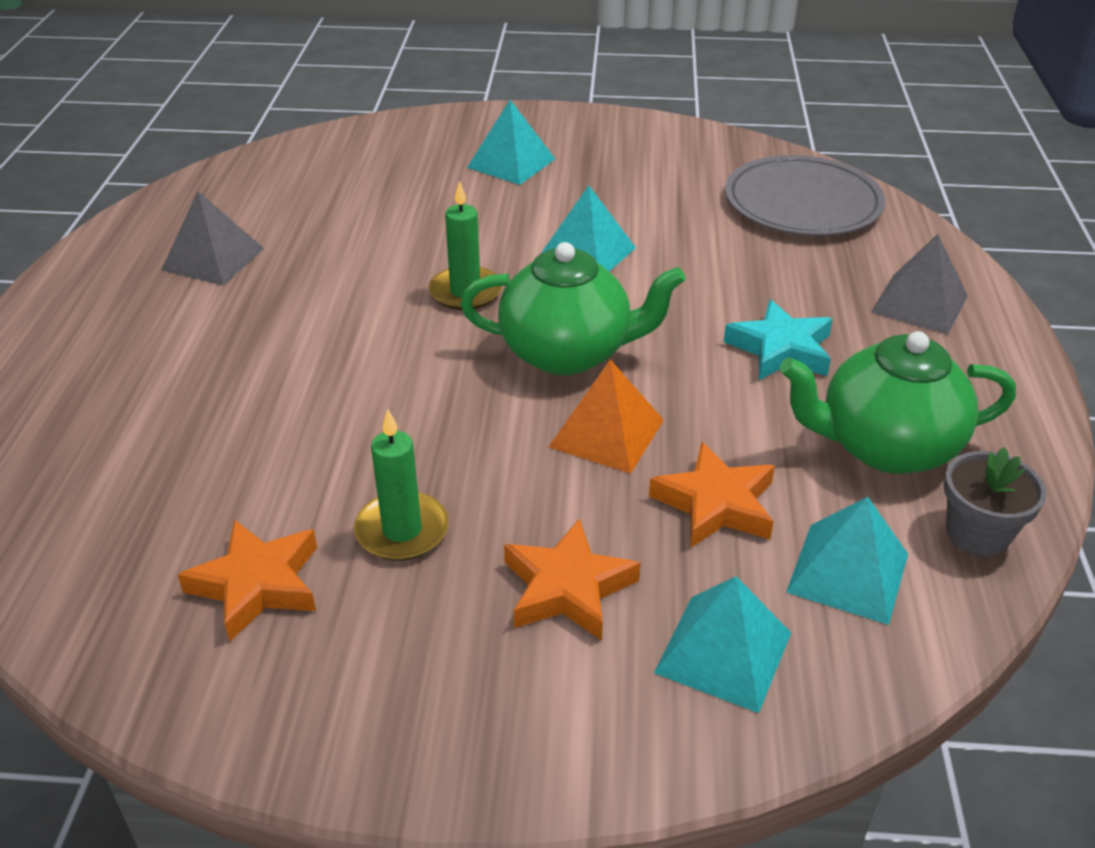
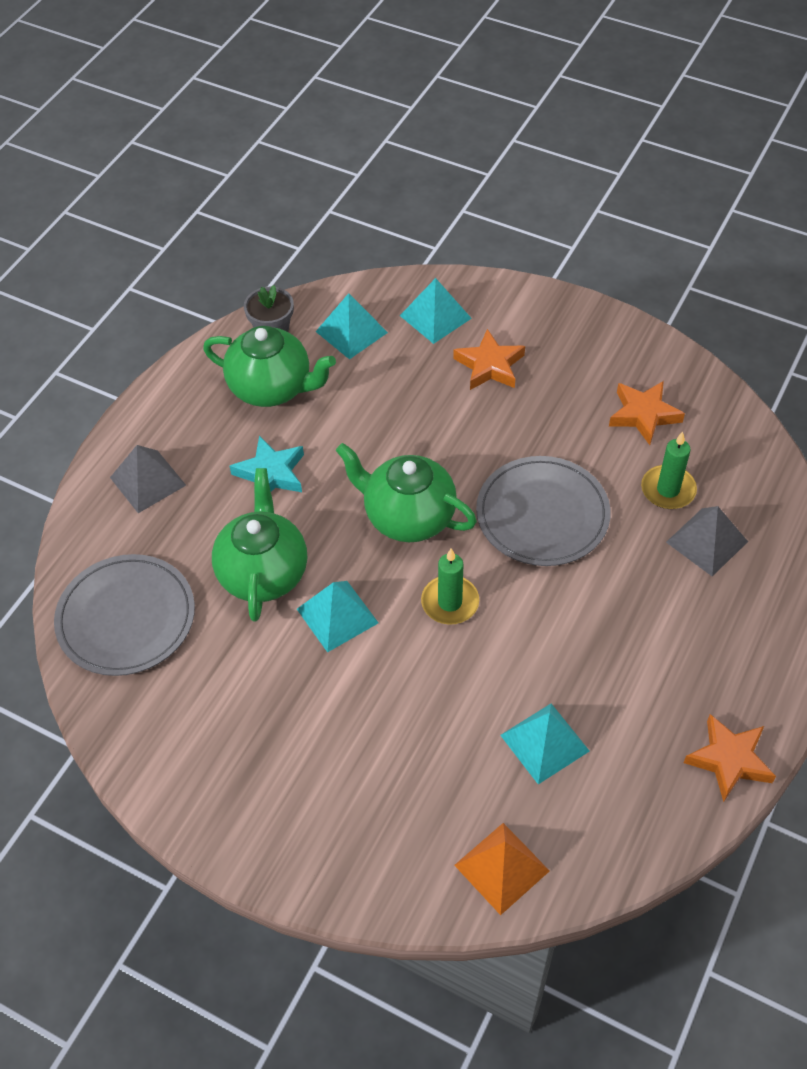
camera: 155 degrees left, 15 degrees up
(213, 259) = (637, 716): grey pyramid -> grey pyramid (707, 542)
(385, 402) = (542, 514): none -> grey plate
(402, 530) = (560, 422): green candle -> green candle (668, 489)
(511, 163) = (331, 774): turquoise pyramid -> turquoise pyramid (544, 743)
(606, 433) = (419, 447): orange pyramid -> orange pyramid (502, 868)
(698, 264) = (263, 572): none -> green teapot
(715, 504) = (388, 385): orange star -> orange star (729, 760)

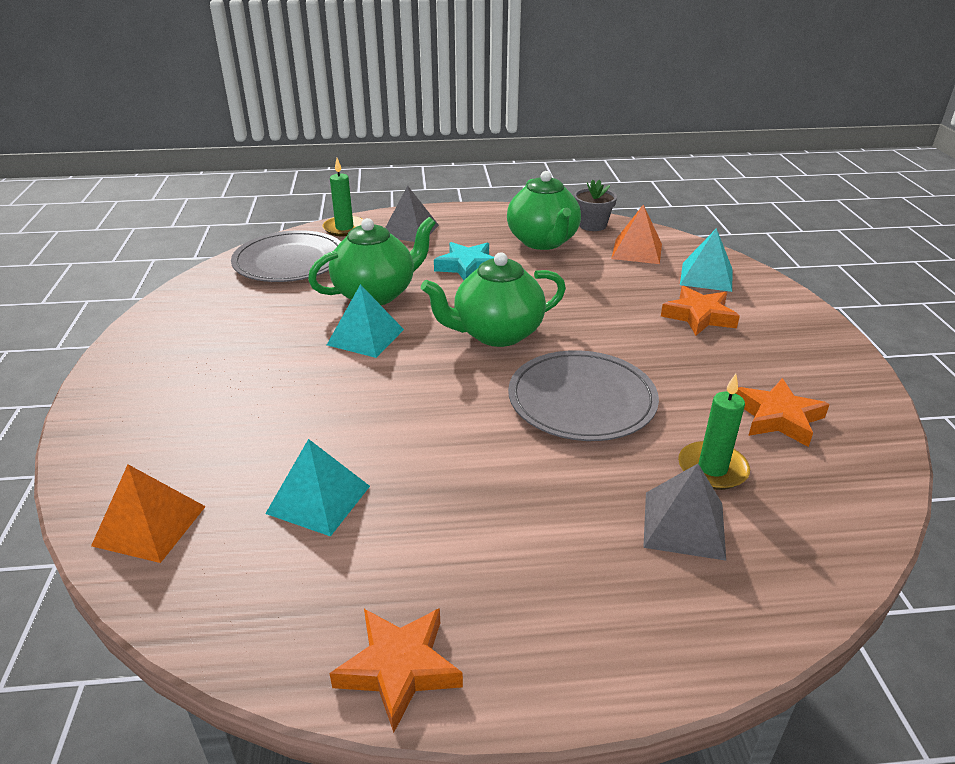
camera: 55 degrees right, 20 degrees down
(351, 332) = (637, 251): turquoise pyramid -> orange pyramid
(408, 516) = (496, 333): green teapot -> green teapot turned 105 degrees counterclockwise
(450, 602) = (431, 385): green candle -> green candle (344, 228)

